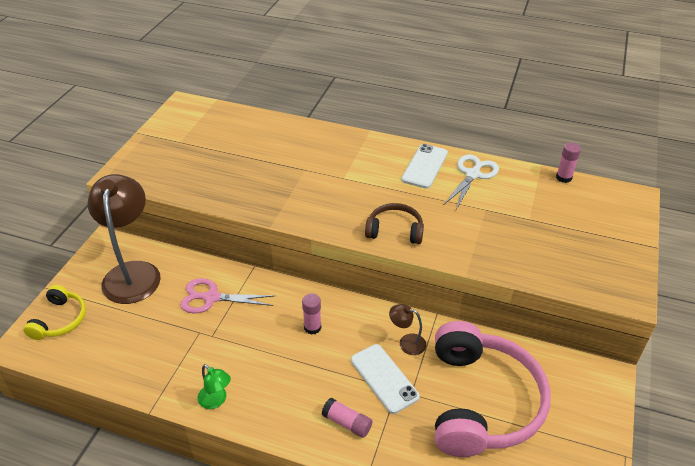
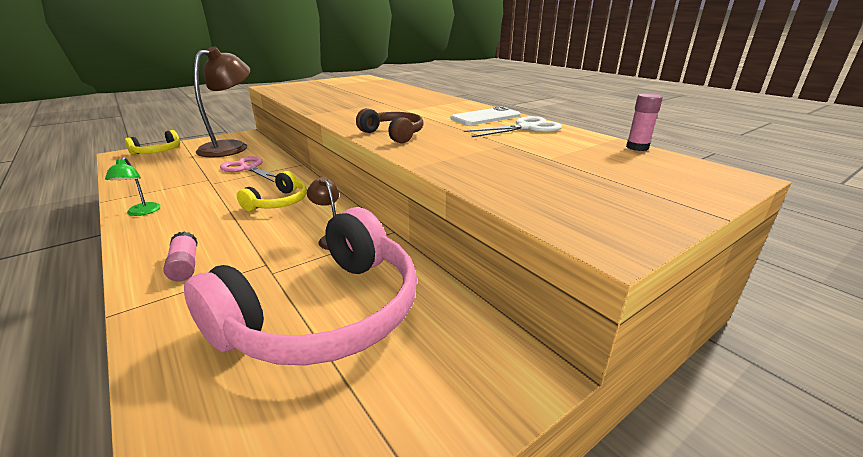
camera: 35 degrees right, 15 degrees down
(312, 327) = (278, 202): pink glue stick -> yellow headphones
(384, 378) = (270, 252): white phone -> none

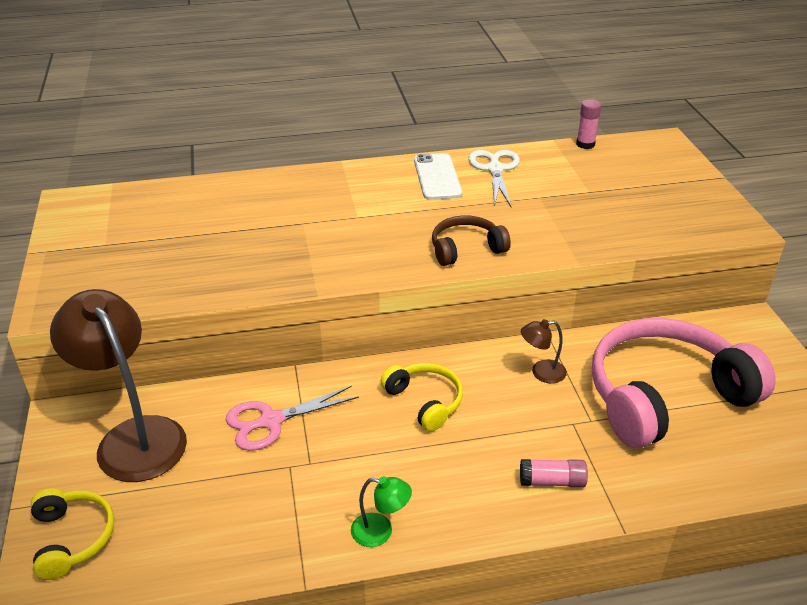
camera: 65 degrees left, 10 degrees up
(325, 313) = (665, 396): pink headphones -> pink headphones turned 90 degrees counterclockwise

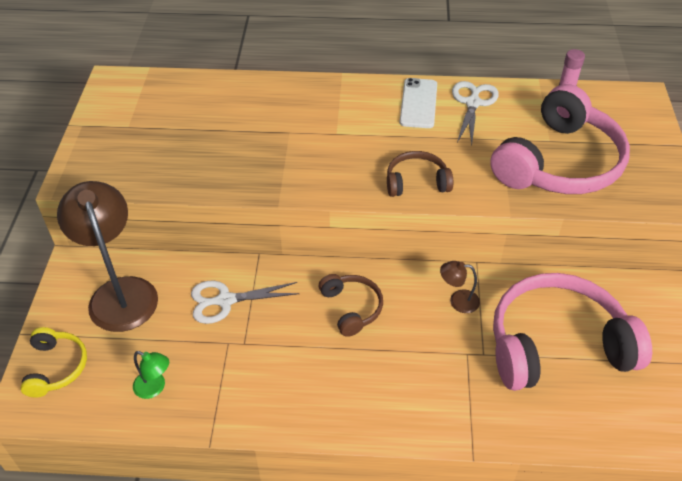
camera: 15 degrees right, 10 degrees up
(271, 421) = (225, 300): pink scissors -> white scissors
(380, 532) = (279, 414): green lamp -> green lamp (155, 388)
(425, 401) = (351, 308): yellow headphones -> brown headphones
(552, 481) = (430, 402): pink glue stick -> none
(608, 209) = (559, 163): none -> pink headphones

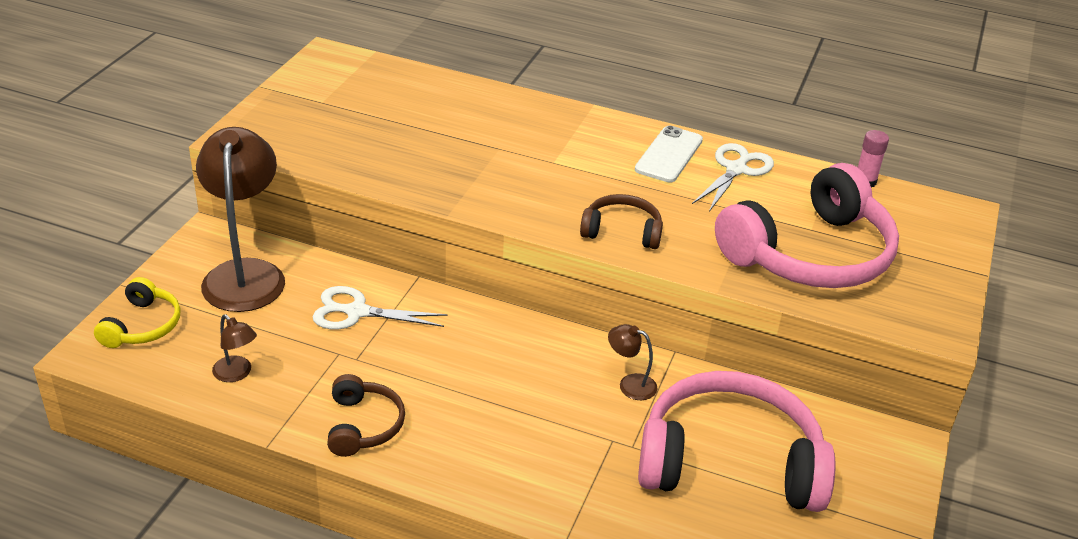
camera: 15 degrees right, 10 degrees down
(155, 388) = (237, 374): green lamp -> brown lamp
(351, 308) = (498, 357): brown headphones -> brown headphones (363, 425)

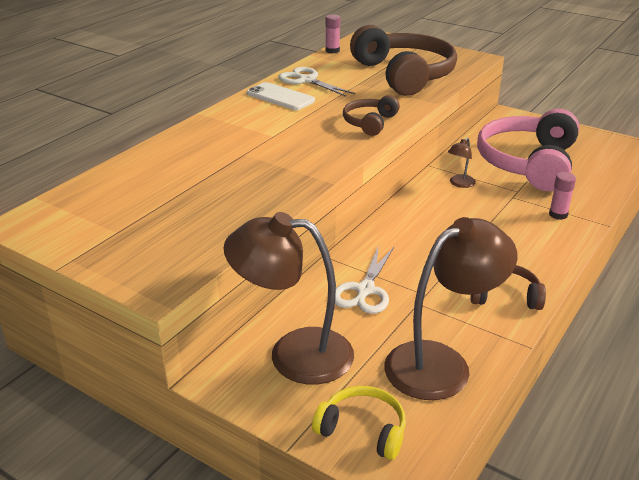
camera: 75 degrees left, 5 degrees down
(237, 374) = (441, 363): brown lamp -> brown lamp, size x2.33
(576, 488) = (558, 214): none -> pink glue stick
(810, 254) = (404, 75): pink headphones -> brown headphones

